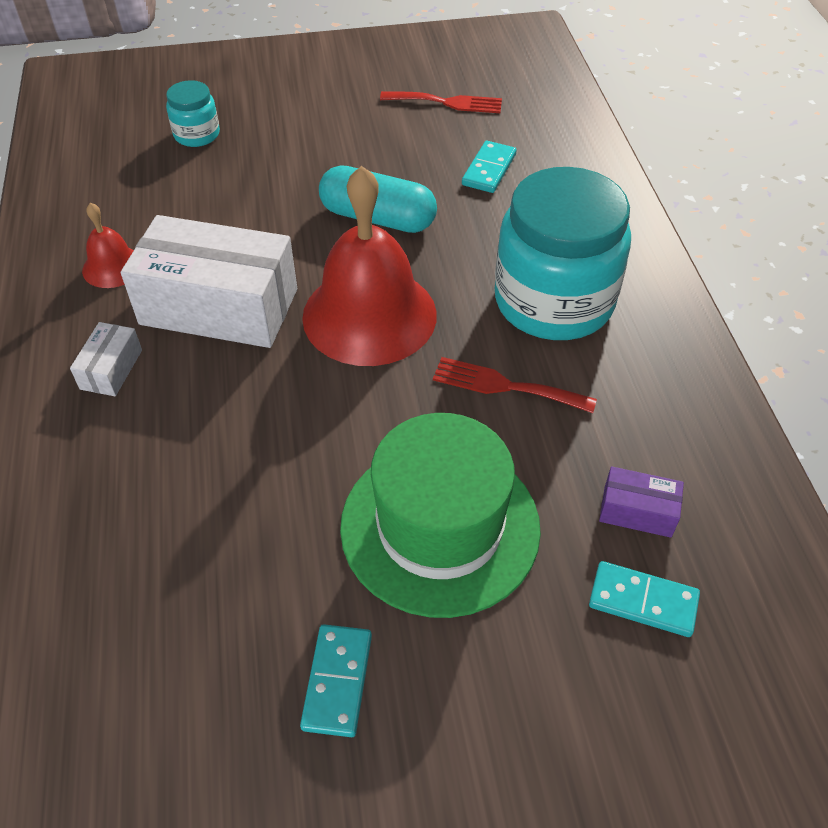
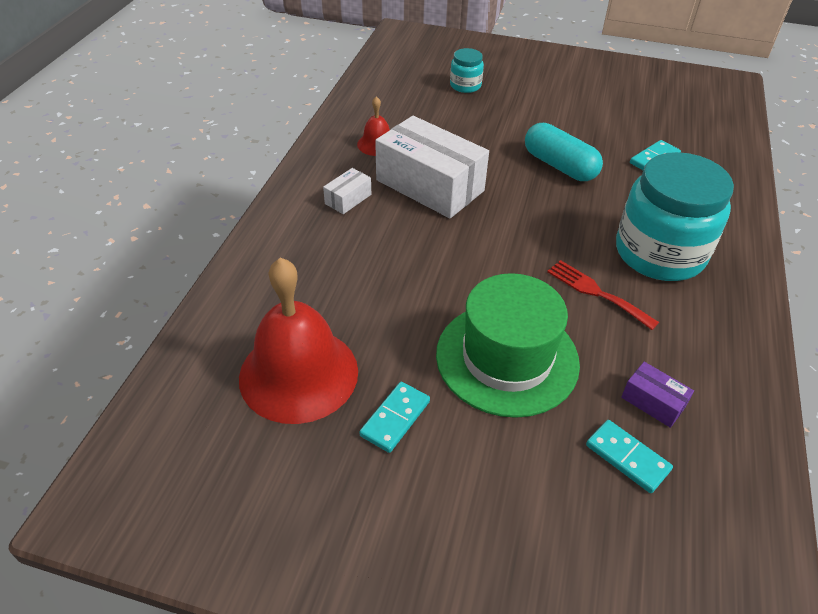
camera: 25 degrees right, 5 degrees down
(369, 315) = (524, 220): red bell -> red bell (298, 374)
(447, 102) = (645, 110): red fork -> none

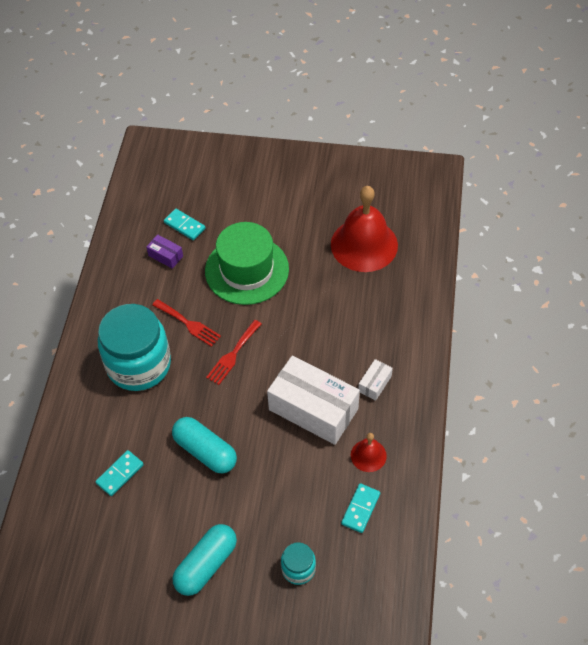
camera: 175 degrees right, 10 degrees up
(395, 418) = (305, 228): turquoise domino -> turquoise domino (360, 509)
(529, 249) = (233, 354): none -> red fork
(552, 96) = (206, 565): none -> turquoise capsule

